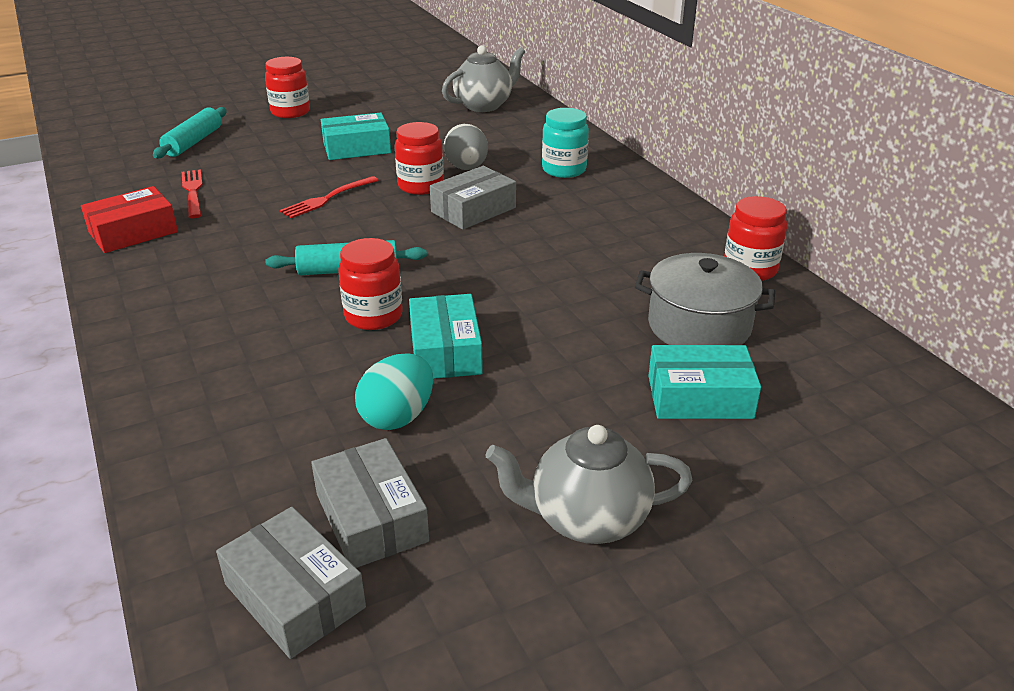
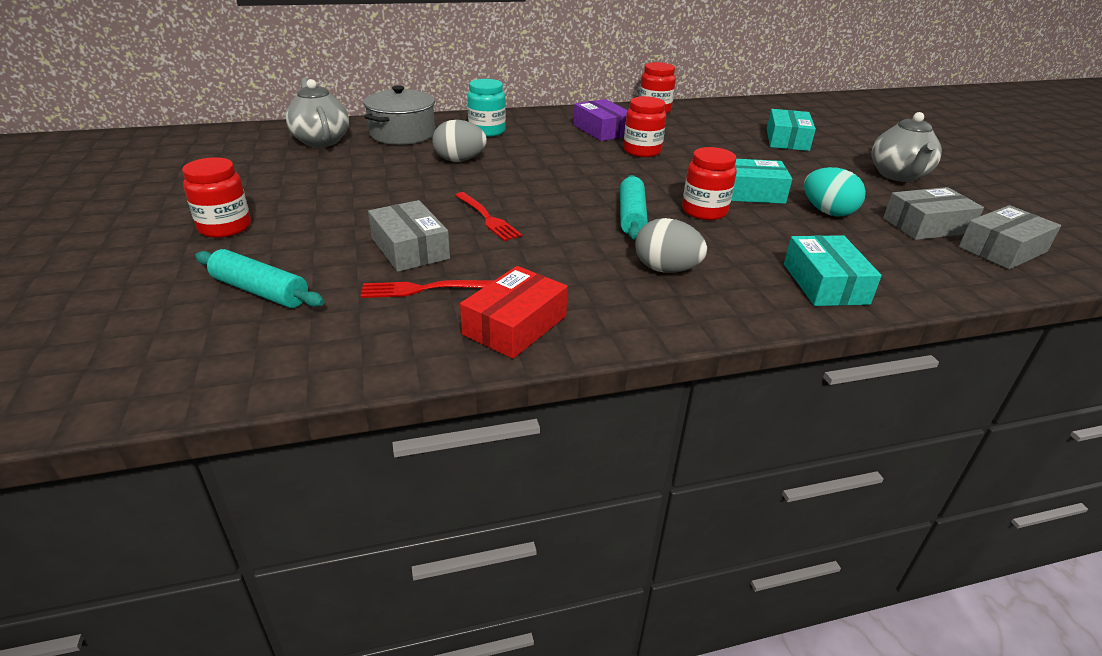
camera: 80 degrees left, 0 degrees up
(133, 232) = (515, 325): red box -> red box turned 60 degrees clockwise
(225, 294) = (666, 269): none -> grey egg
(357, 148) = (373, 199): turquoise box -> turquoise box (825, 283)
(420, 186) = (484, 179): red jar -> red jar (642, 151)
(473, 210) = (542, 165): grey box -> grey box (410, 248)
(622, 235) = (602, 130): none -> purple box
(699, 326) = (717, 129): grey pot -> grey pot (402, 134)

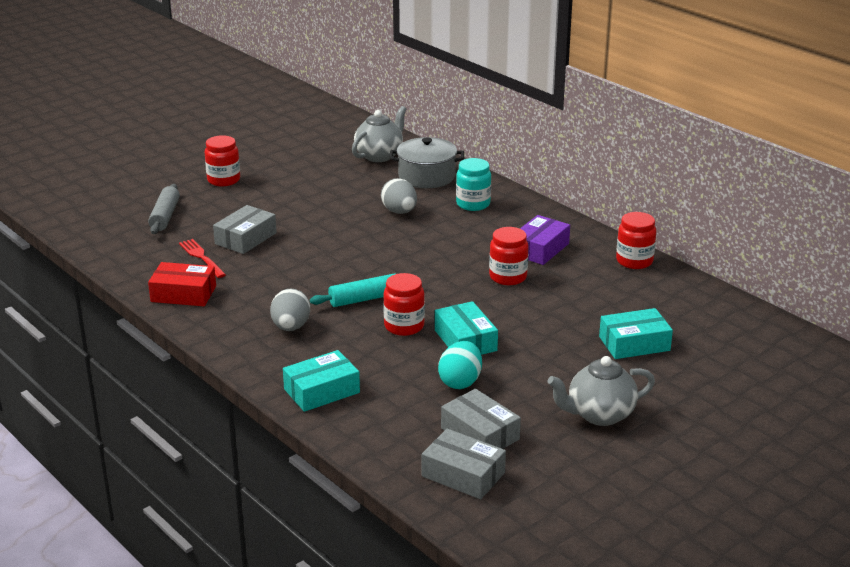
camera: 65 degrees right, 5 degrees down
(260, 291) = (165, 216): turquoise rolling pin -> grey rolling pin
(487, 218) = (310, 249): red fork -> none

